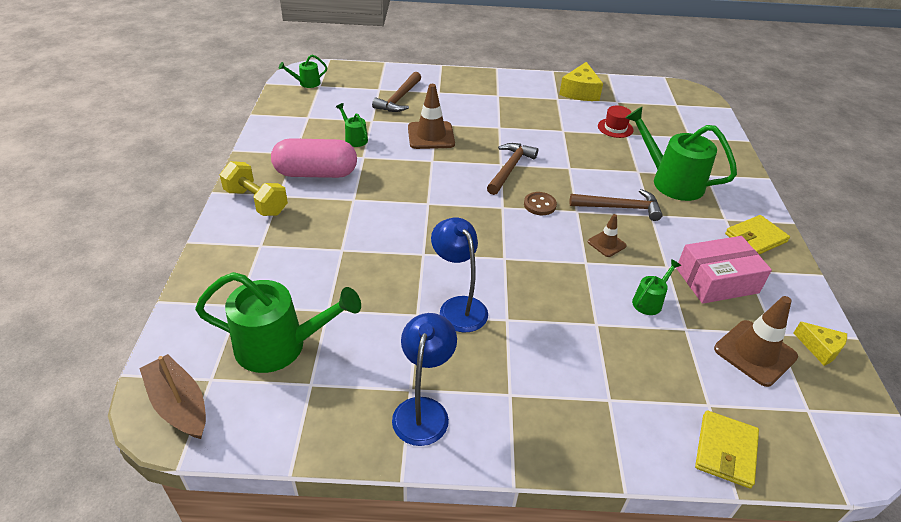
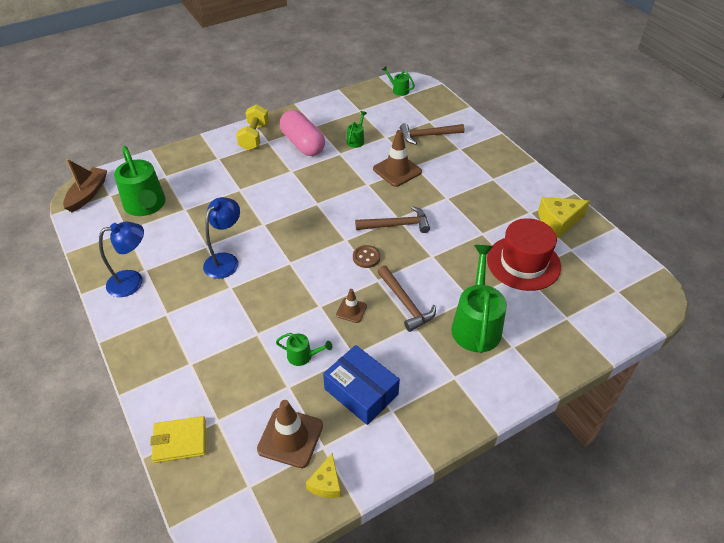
camera: 60 degrees right, 5 degrees up
(615, 128) = (523, 263): red hat -> red hat, size x2.03
(716, 280) = (361, 391): pink box -> blue box
(755, 238) = (444, 406): yellow wallet -> none

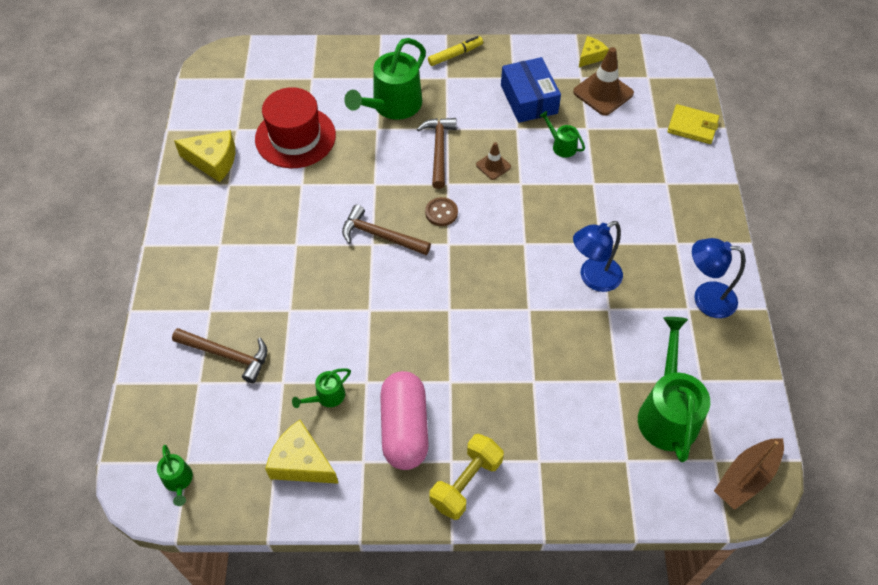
camera: 150 degrees left, 10 degrees up
(346, 114) = (301, 462): none -> yellow cheese
(397, 170) = (317, 313): brown traffic cone -> none
(467, 408) = (455, 55): none -> yellow marker

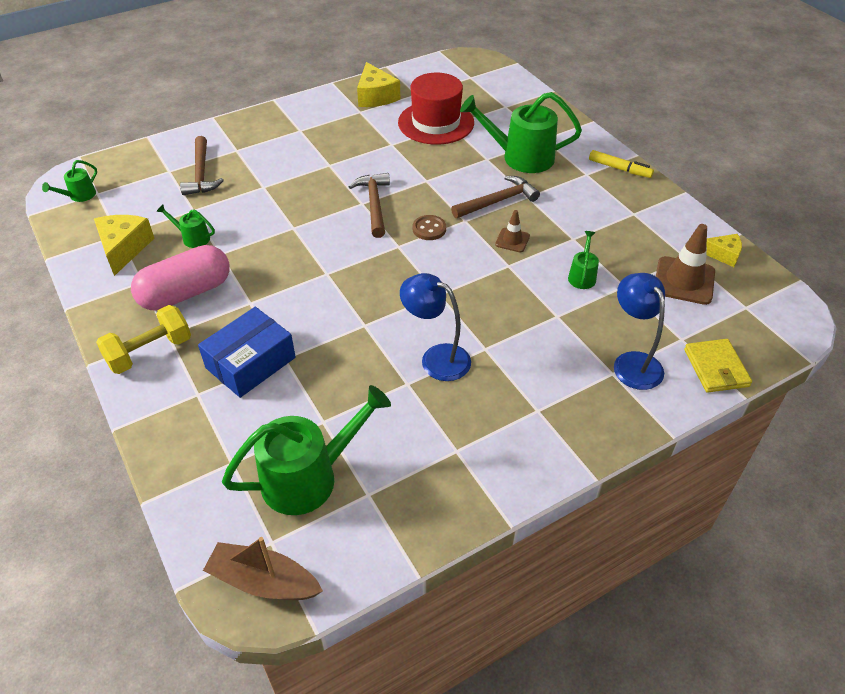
camera: 60 degrees right, 10 degrees down
(466, 483) = (149, 352): yellow dumbbell -> yellow dumbbell turned 45 degrees counterclockwise
(528, 99) = (617, 233): blue box -> blue box (250, 362)
(705, 298) = (481, 461): blue lamp -> blue lamp (632, 362)

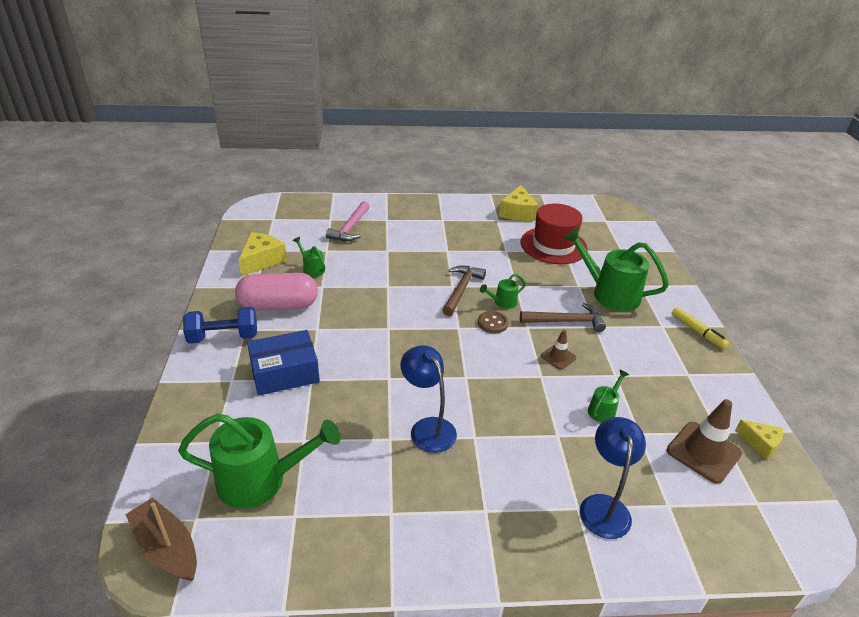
camera: 25 degrees right, 10 degrees down
(79, 196) = (260, 217): green watering can -> green watering can (502, 302)
(149, 352) = (223, 337): yellow dumbbell -> blue dumbbell
(201, 174) = (350, 228): brown hammer -> pink hammer
(716, 368) = (688, 548): yellow wallet -> none

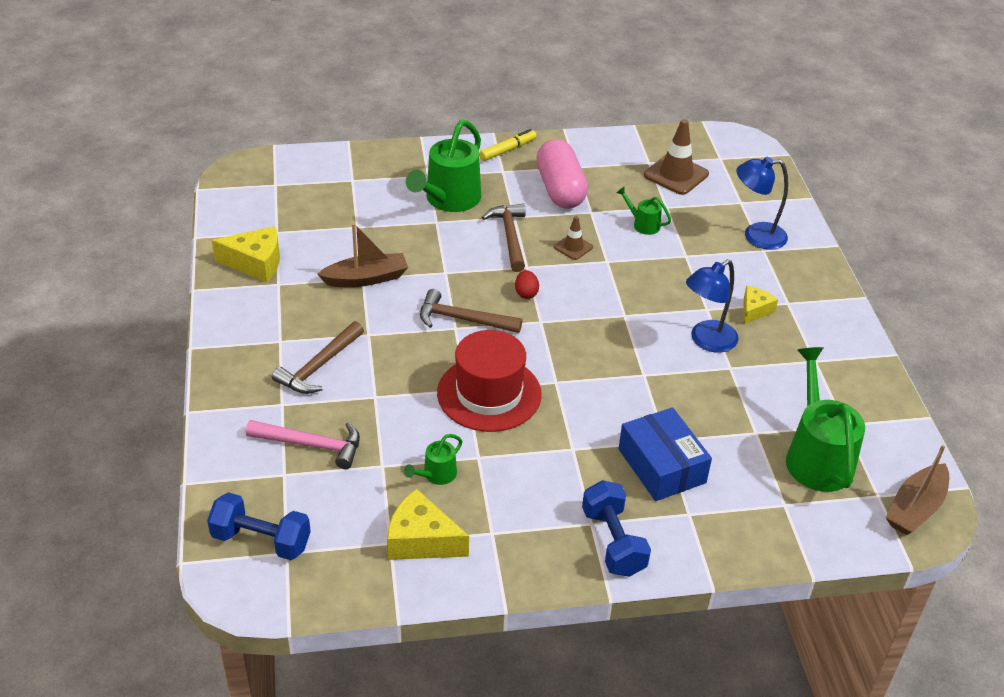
camera: 95 degrees left, 5 degrees up
(278, 305) = (532, 497): pink capsule -> pink capsule (560, 189)
(285, 212) = (261, 540): none -> blue dumbbell
(418, 232) = (319, 366): none -> brown hammer
(492, 323) = (526, 293): brown button -> red egg
(502, 302) = (483, 284): green watering can -> none
(505, 252) = (366, 278): none -> brown boat
(553, 245) = (345, 235): red hat -> red hat (489, 393)
(760, 443) = (655, 143): yellow cheese -> yellow cheese (754, 310)

